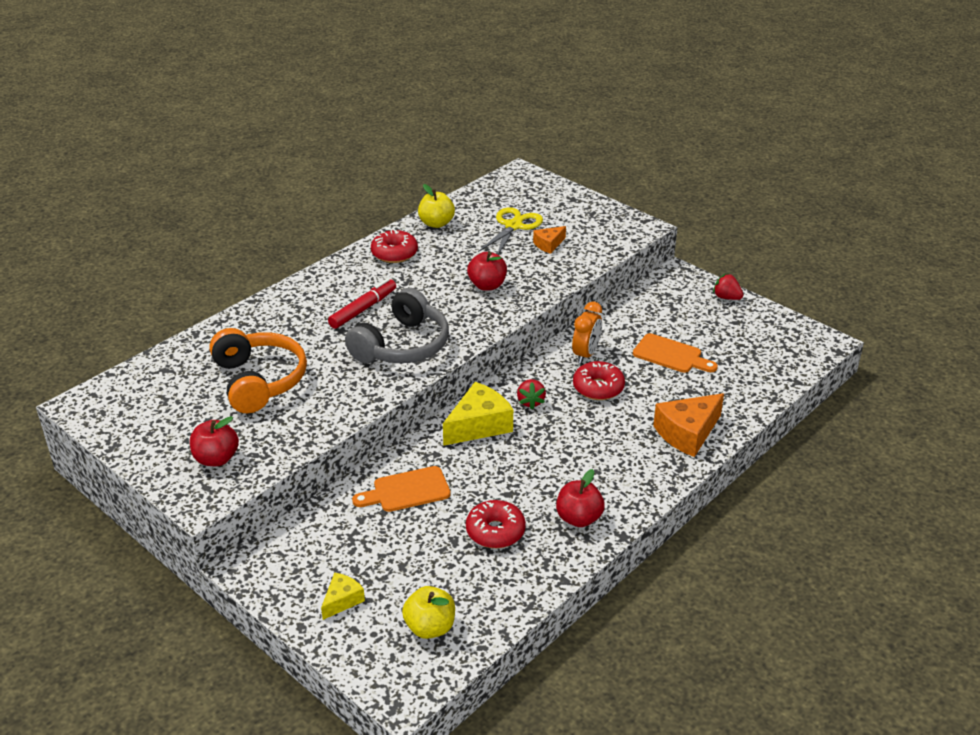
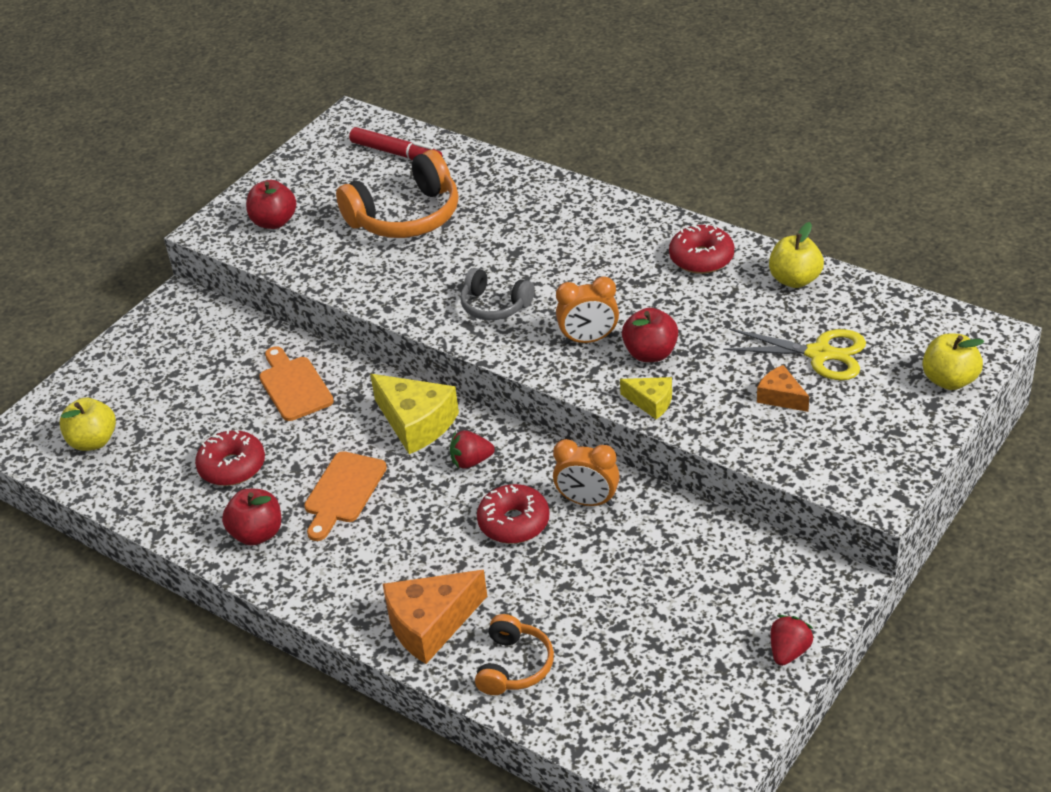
camera: 85 degrees right, 5 degrees up
(342, 600) = (131, 374): yellow cheese -> yellow cheese (651, 402)
(363, 309) = (564, 259): red marker -> red marker (396, 153)
(402, 345) = (494, 306): grey headphones -> grey headphones, size x0.57
(461, 308) = (589, 339): none -> orange clock
(553, 190) = (949, 380): none -> yellow apple
(671, 355) = (609, 593): orange cutting board -> orange cutting board (343, 492)
(687, 433) = (430, 624): orange cheese -> orange cheese turned 75 degrees counterclockwise
(728, 400) = (514, 666): none -> orange headphones

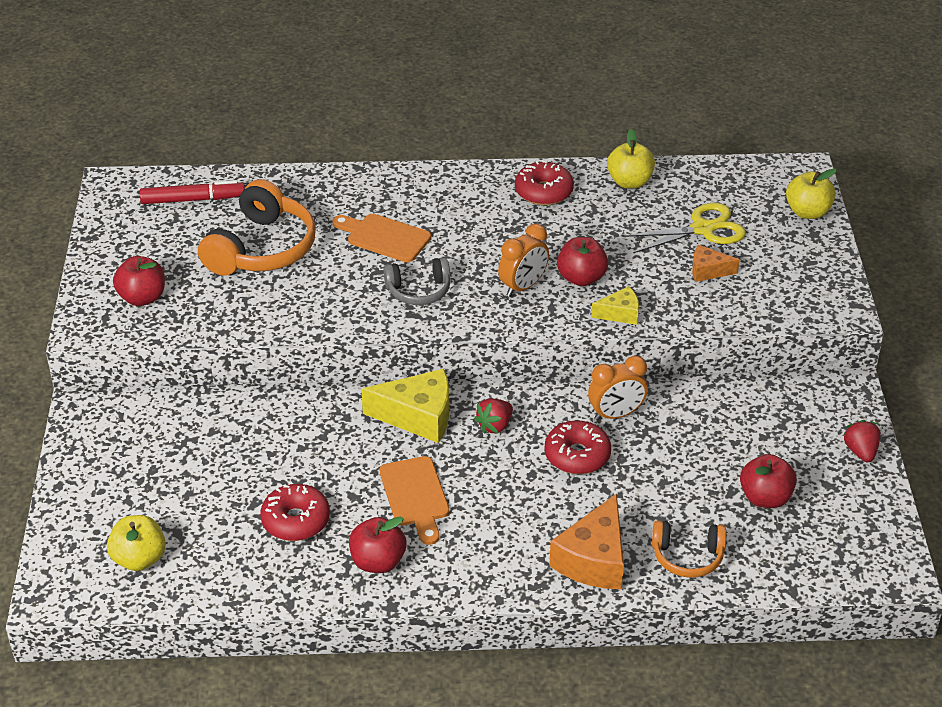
camera: 40 degrees left, 0 degrees up
(294, 386) = (278, 433): orange cutting board -> orange cutting board (384, 237)
(514, 666) = (687, 557): orange headphones -> orange headphones turned 120 degrees clockwise
(645, 648) = (765, 498): none -> red apple

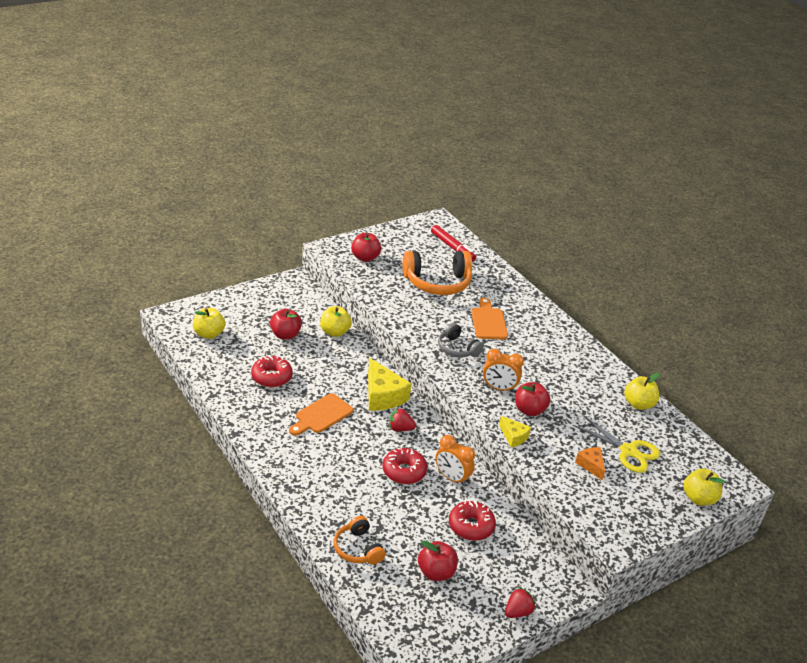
camera: 55 degrees right, 5 degrees down
(244, 412) = (334, 332): none -> yellow apple
(378, 562) = (263, 417): red apple -> red apple (285, 335)
(543, 192) = (590, 370): red donut -> red donut (471, 526)
(594, 559) = (325, 506): orange cheese -> none

